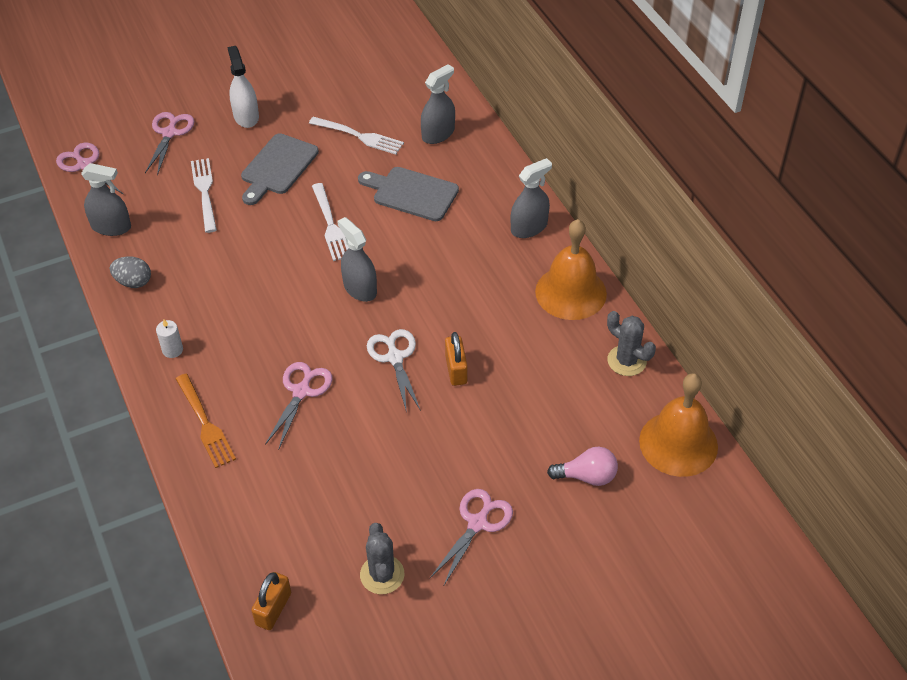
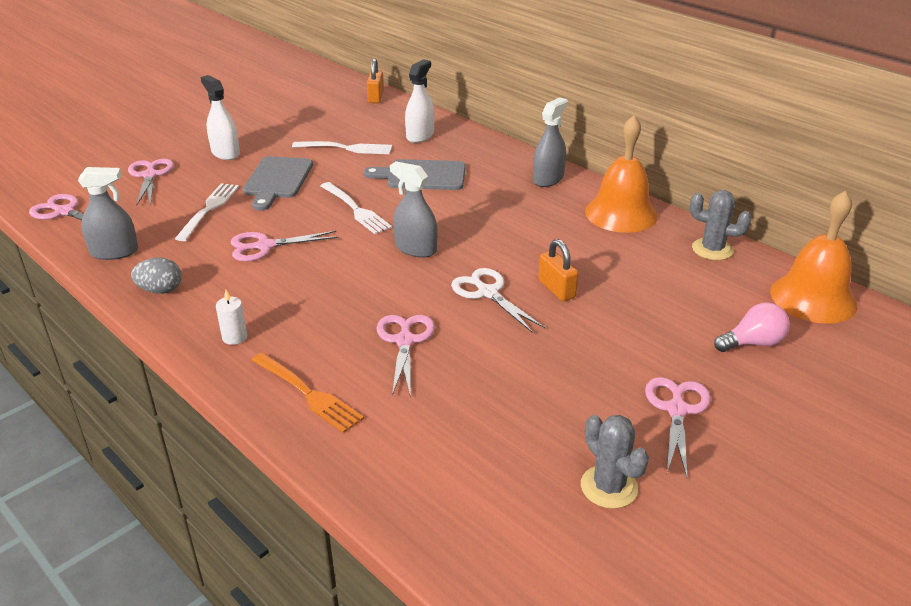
camera: 20 degrees left, 15 degrees down
(205, 192) = (209, 209): white fork -> white fork turned 45 degrees clockwise
(234, 252) = (265, 246): none -> pink scissors
(273, 609) = (501, 561): orange padlock -> orange padlock (376, 97)
(438, 134) = (420, 136): grey spray bottle -> white spray bottle

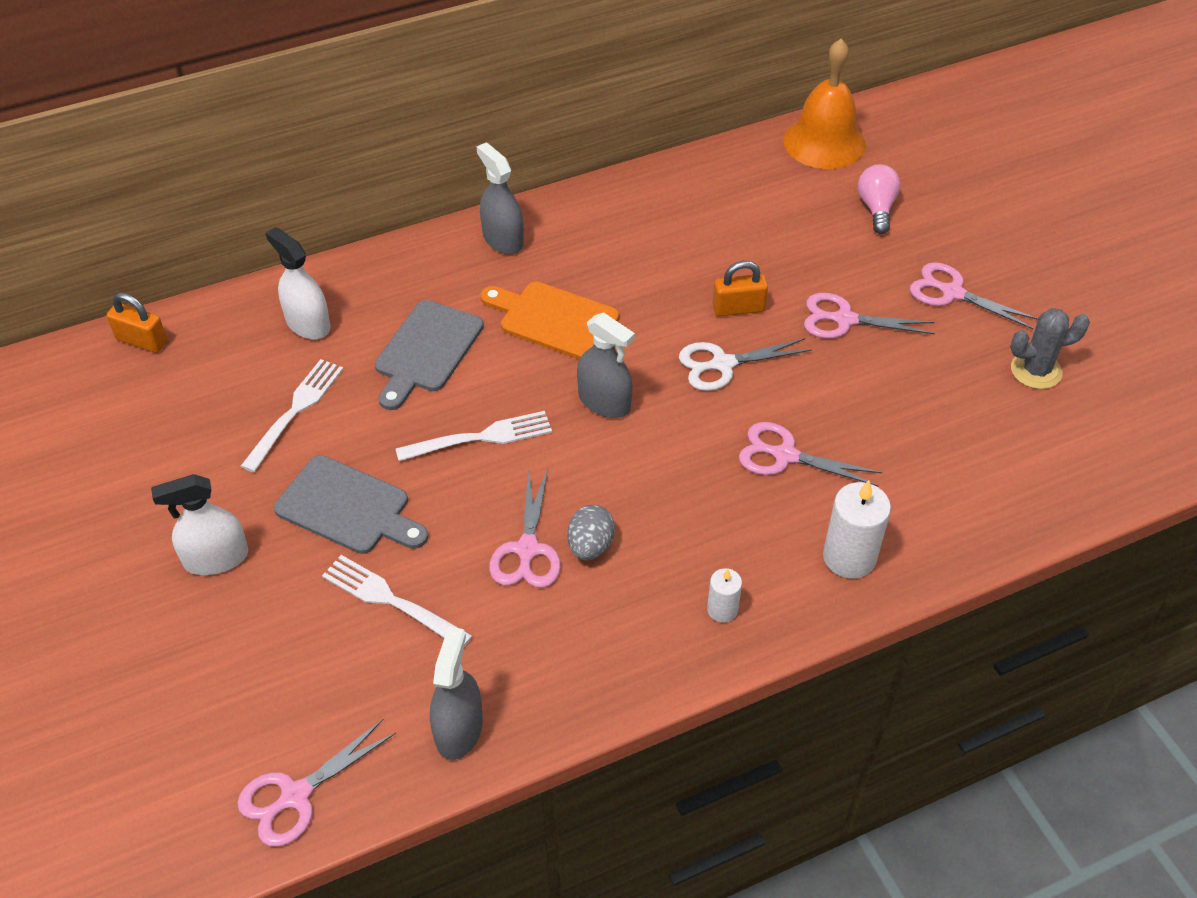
camera: 70 degrees left, 15 degrees up
(150, 175) = (235, 668): pink scissors -> pink scissors (844, 320)
(160, 290) = (586, 679): grey egg -> grey egg (590, 546)
(308, 394) = (849, 557): orange fork -> white candle
(415, 248) = (604, 402): grey spray bottle -> grey spray bottle turned 105 degrees counterclockwise
(483, 213) = (553, 319): none -> orange cutting board
(621, 213) = (614, 208): orange bell -> none
(712, 249) = (716, 171): grey cactus -> none

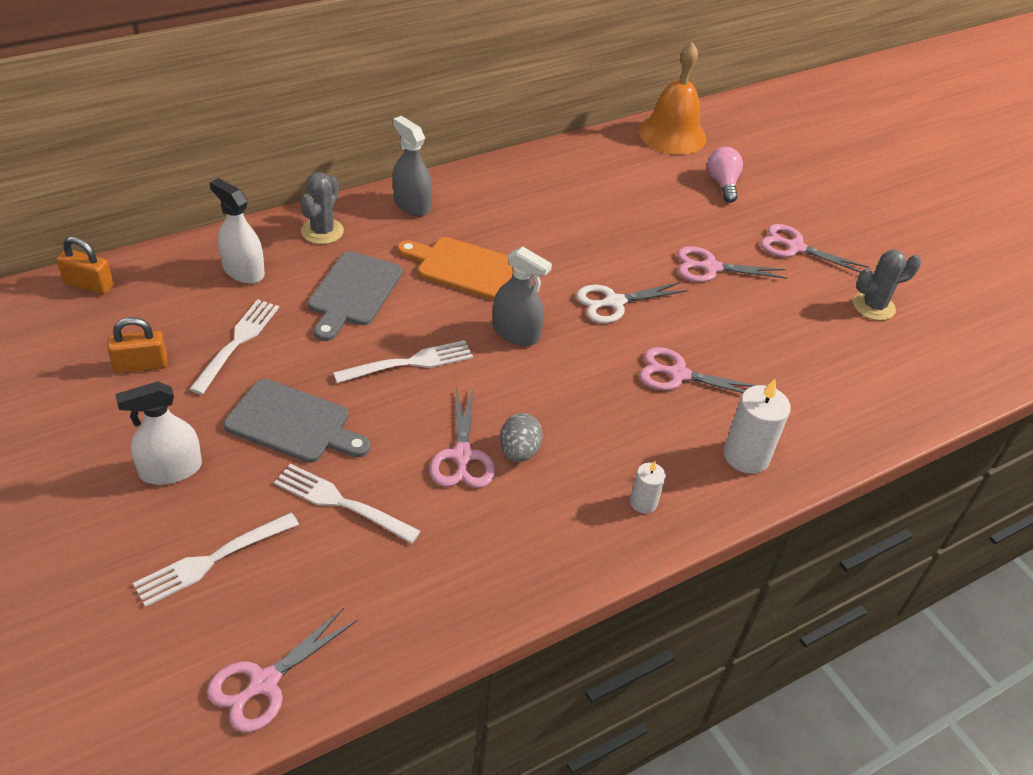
camera: 10 degrees left, 5 degrees down
(252, 661) = (212, 560): none -> white fork
(398, 274) = (322, 231): none -> grey cactus
(458, 729) = (416, 615): grey spray bottle -> none
(738, 308) = (620, 259): orange padlock -> orange padlock (141, 365)

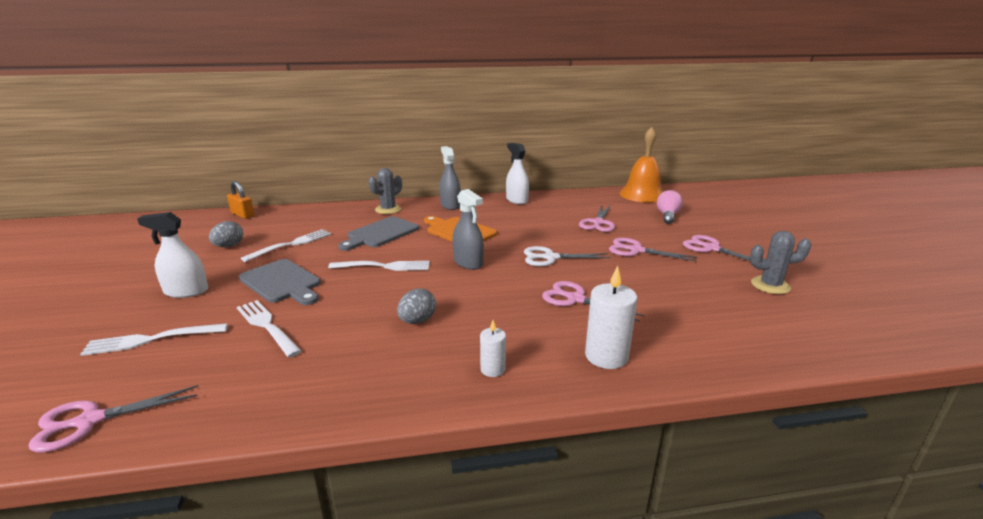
camera: 25 degrees right, 20 degrees down
(141, 365) = (229, 246): orange padlock -> grey egg
(243, 271) = (328, 219): white spray bottle -> white spray bottle (517, 200)
(462, 455) = (374, 316): pink scissors -> pink scissors (598, 223)

